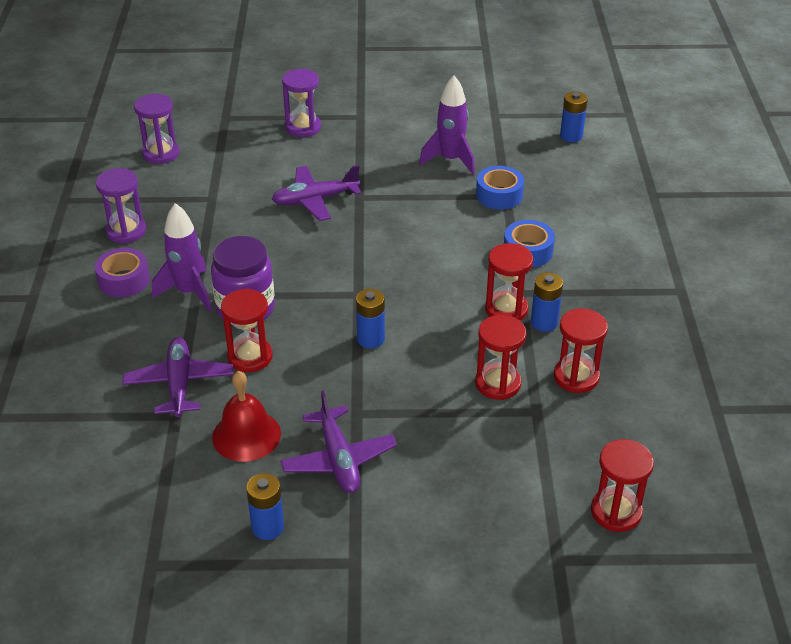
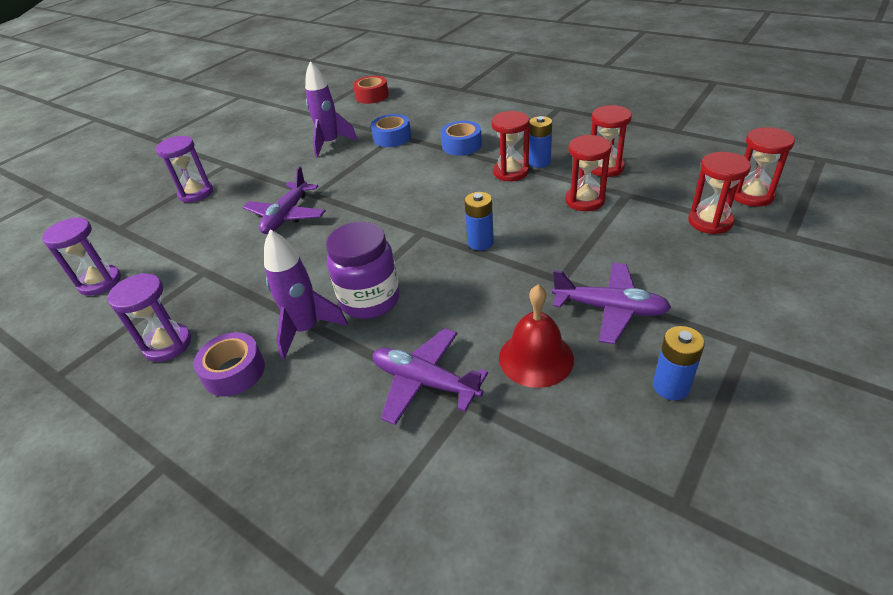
camera: 50 degrees left, 0 degrees up
(250, 357) = (434, 319): red hourglass -> red hourglass (710, 222)
(571, 136) = (372, 96): blue battery -> red tape

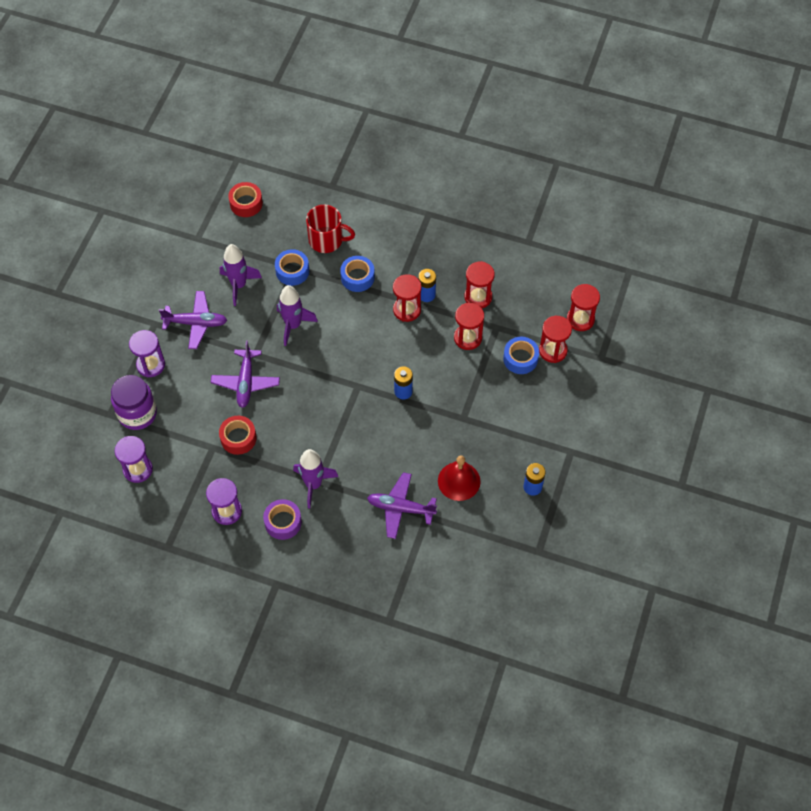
camera: 20 degrees left, 20 degrees up
(241, 266) = (238, 438): none -> red tape
(370, 175) = (293, 325): none -> purple rocket
(370, 300) = (345, 454): purple jar -> purple jar (137, 413)
(440, 120) = (327, 240): none -> red mug
(609, 309) = (495, 438): purple plane -> purple plane (196, 323)
(659, 225) = (520, 359): none -> blue tape

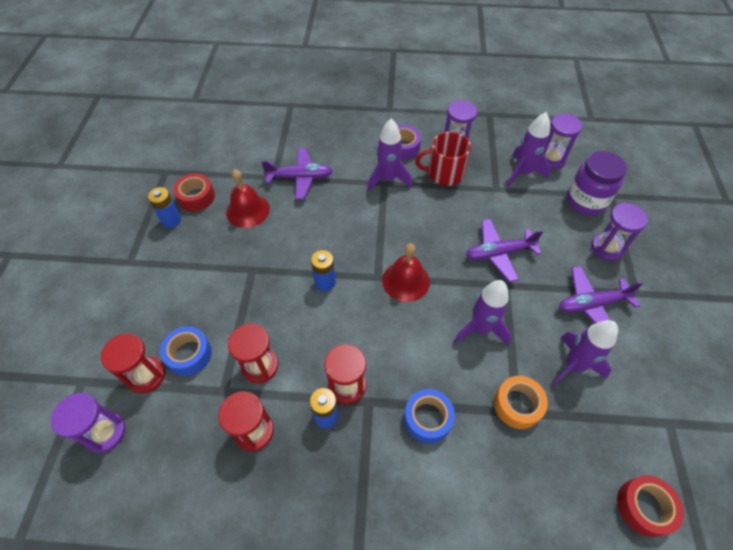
camera: 165 degrees right, 5 degrees down
(177, 459) = (522, 173): none -> purple rocket
(238, 438) = (477, 201): red tape -> red tape (196, 197)
(246, 382) = (499, 253): purple plane -> purple plane turned 90 degrees counterclockwise
(292, 271) = (517, 405): blue tape -> orange tape
(327, 240) = (494, 471): red mug -> red mug (444, 173)
(335, 377) = (406, 281): none -> red bell
(580, 319) = (105, 432): red hourglass -> purple hourglass

